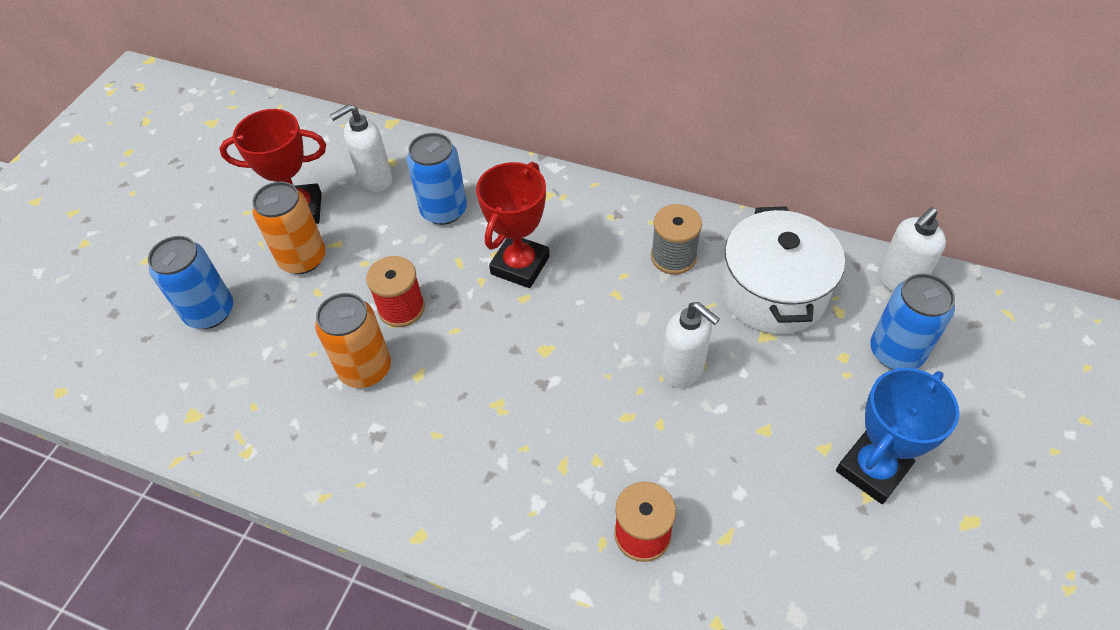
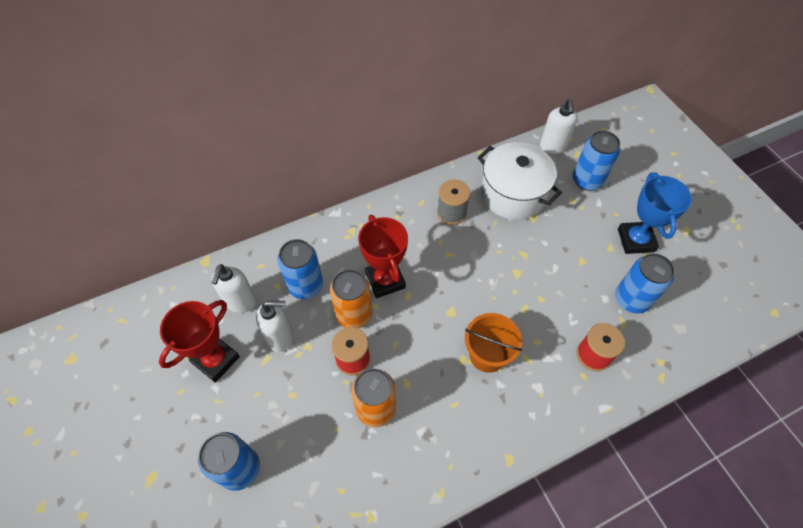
camera: 50 degrees left, 5 degrees up
(303, 258) = (257, 385): orange can -> orange can (354, 314)
(526, 422) = (487, 355): none -> orange bucket
(682, 370) = (520, 264): white soap dispenser -> white soap dispenser (281, 337)
(773, 525) = (631, 299): none -> blue can

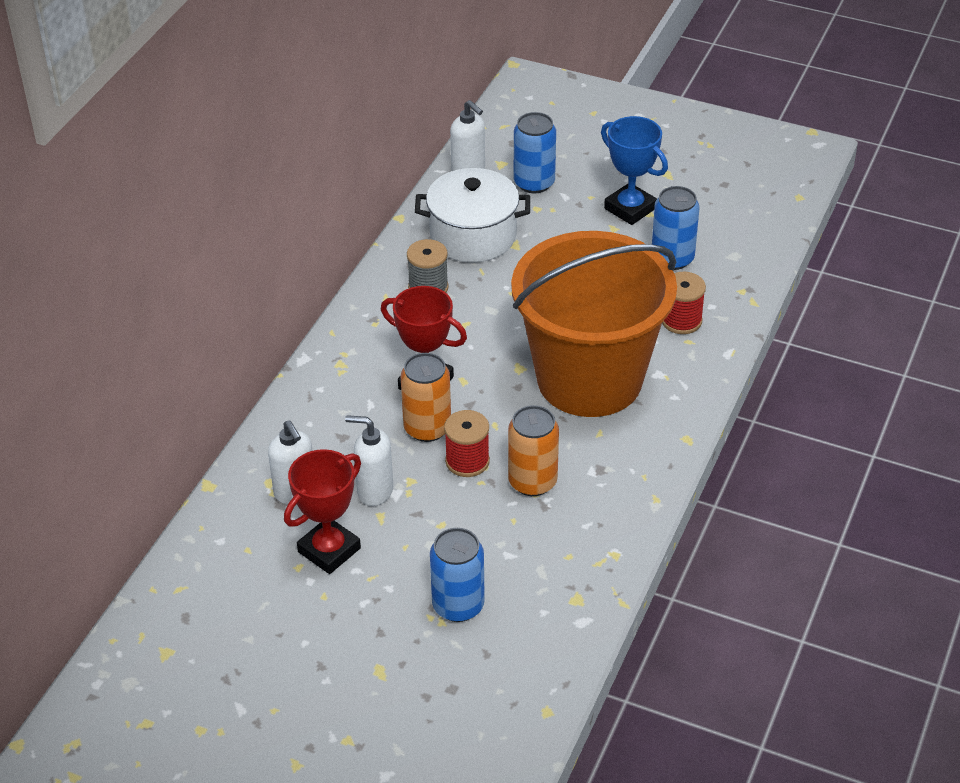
camera: 40 degrees left, 15 degrees down
(216, 360) = (329, 550): red trophy -> red trophy turned 45 degrees clockwise
(281, 337) = (374, 491): white soap dispenser -> white soap dispenser turned 120 degrees counterclockwise
(306, 286) = (348, 437): blue can -> none
(487, 355) = (589, 379): orange bucket -> orange bucket, size x2.41

